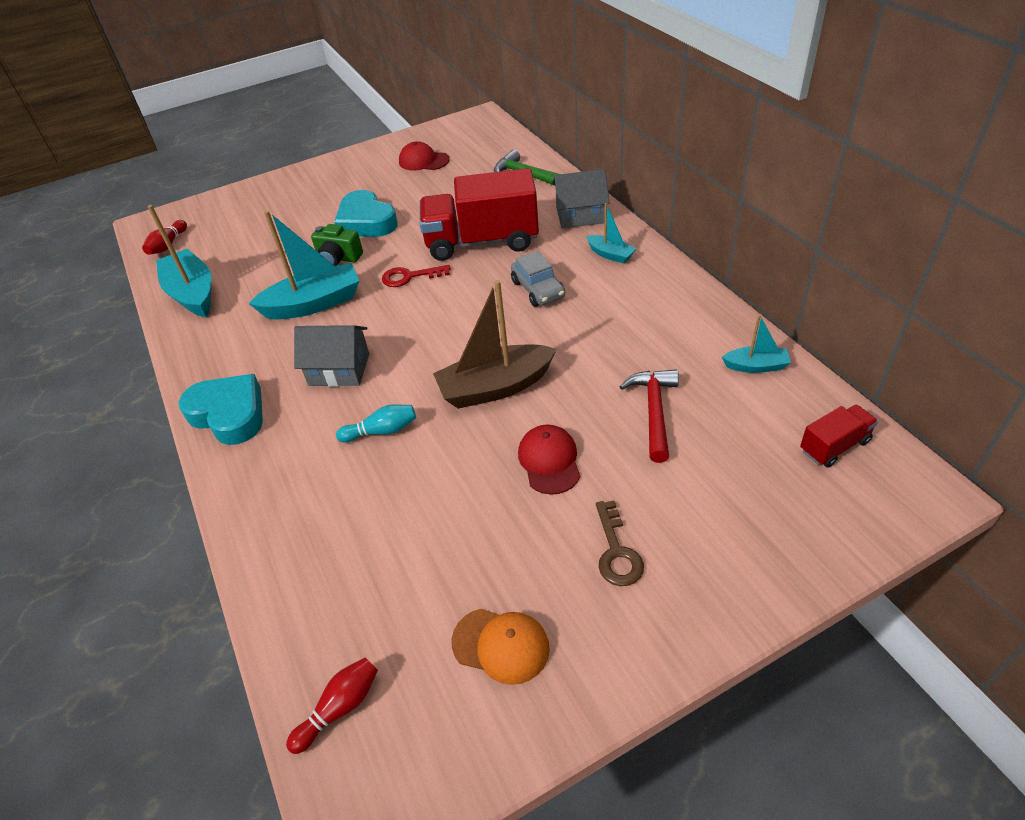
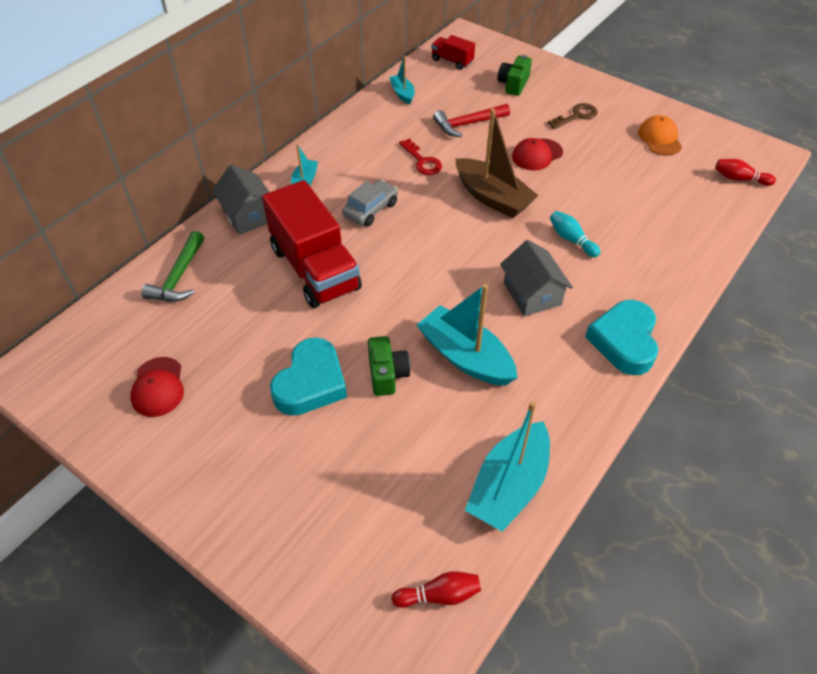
camera: 120 degrees left, 5 degrees up
(409, 277) = (391, 300): red key -> red key (422, 161)
(738, 502) = (513, 84): none -> green camera

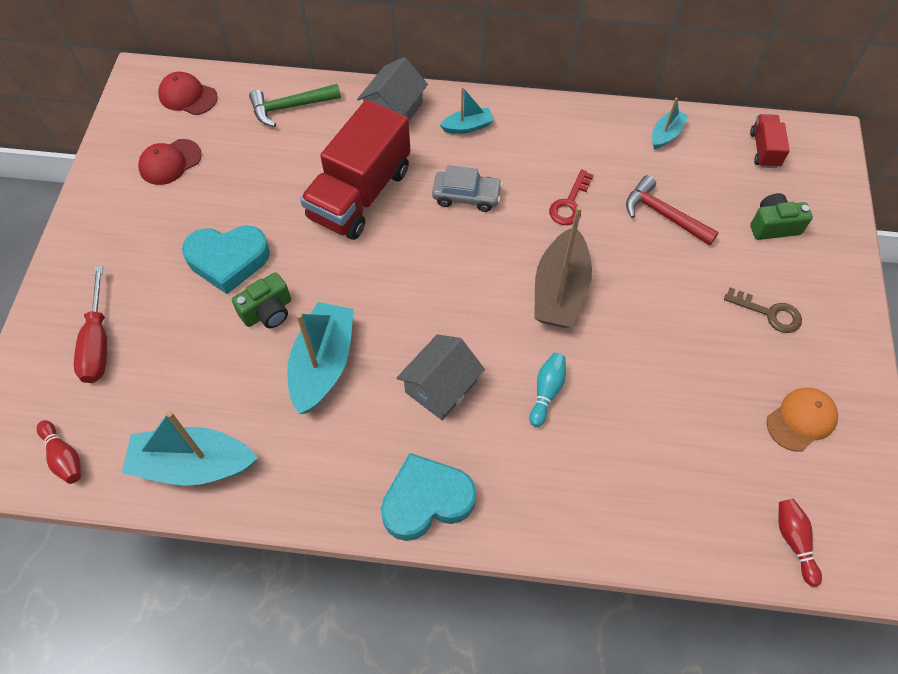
camera: 60 degrees right, 10 degrees up
(325, 521) = (98, 342): none -> red screwdriver
(537, 155) = (663, 302): red cap -> red cap (188, 96)

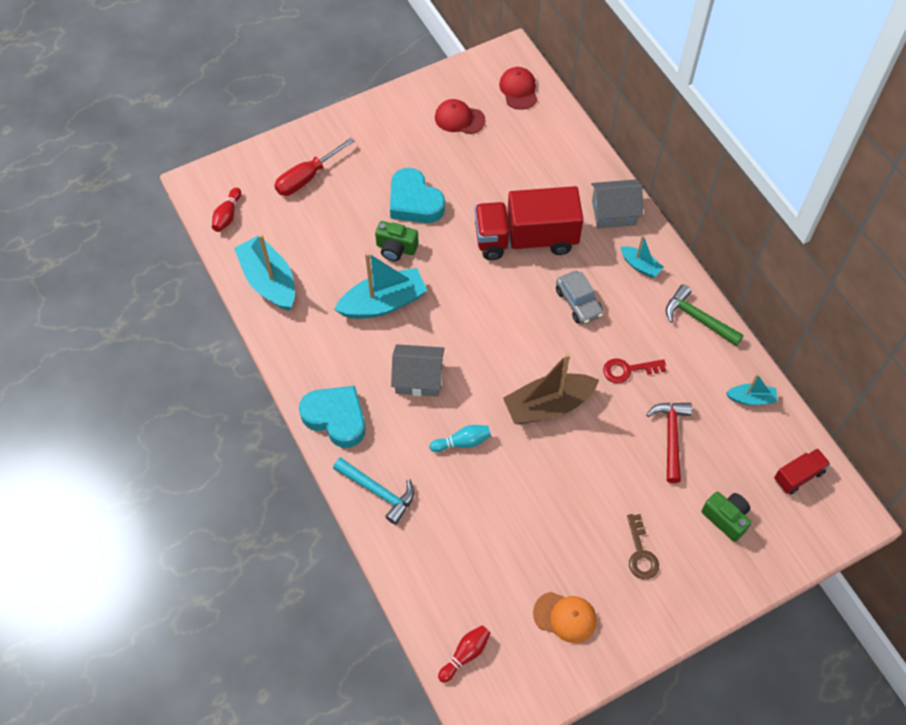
camera: 55 degrees right, 0 degrees up
(290, 107) = (562, 151): green hammer -> green hammer (698, 318)
(548, 512) = (378, 491): none -> turquoise hammer

